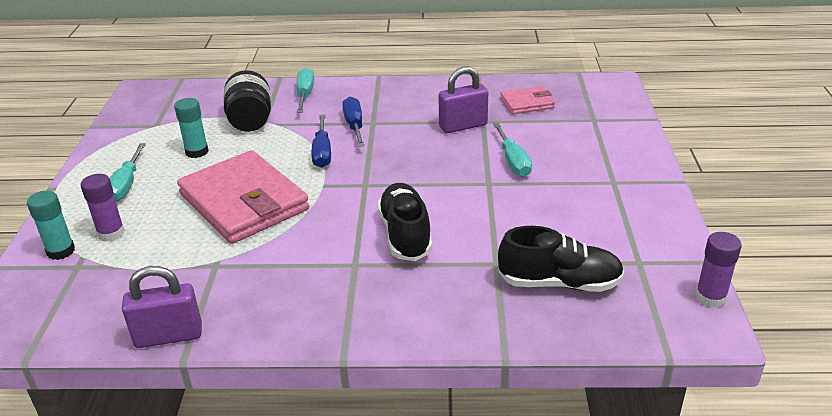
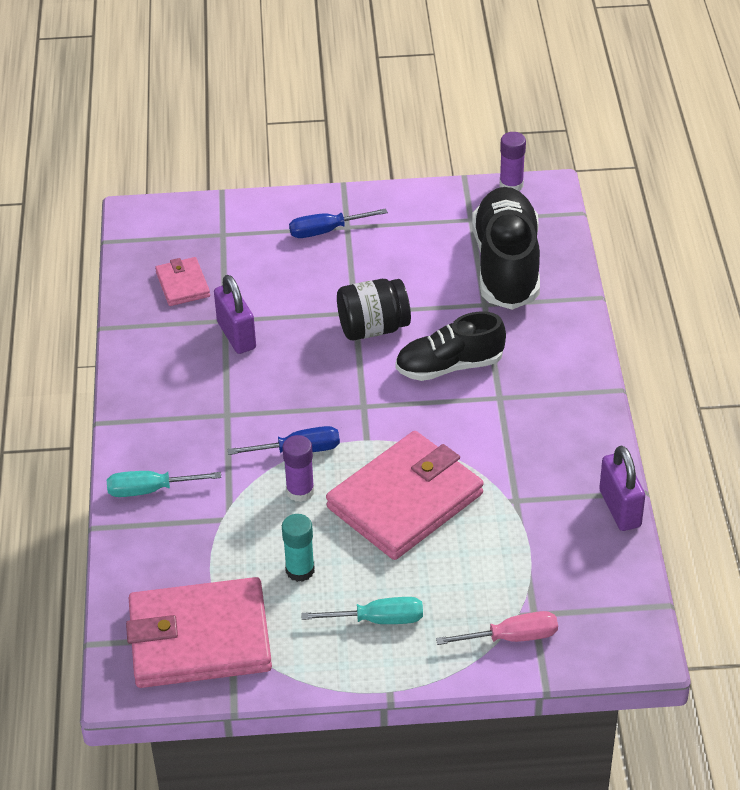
camera: 95 degrees left, 10 degrees up
(61, 251) = (511, 637): turquoise glue stick -> pink screwdriver
(111, 233) = (474, 603): purple glue stick -> purple glue stick (300, 491)
(159, 114) = (200, 638): none -> pink wallet
(250, 121) = (221, 533): black jar -> black jar (373, 328)
(354, 126) = (235, 430): blue screwdriver -> blue screwdriver (326, 231)
(512, 161) = (312, 295): turquoise screwdriver -> none
(559, 283) = (506, 266): black shoe -> black shoe, size x1.52

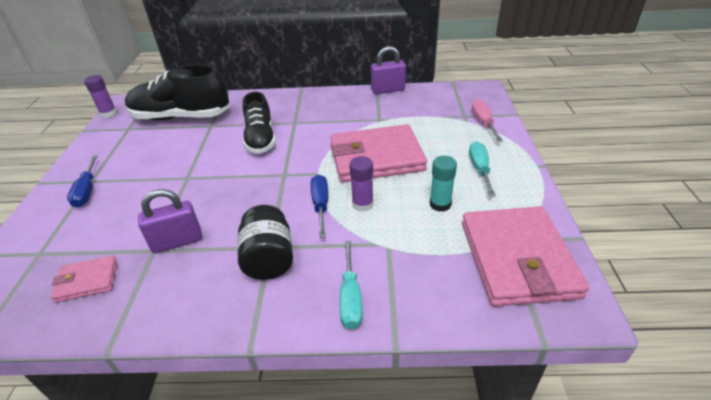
camera: 85 degrees left, 5 degrees down
(373, 328) = (208, 169): black jar -> black jar (269, 259)
(405, 501) = (376, 158): pink wallet -> pink wallet turned 60 degrees counterclockwise

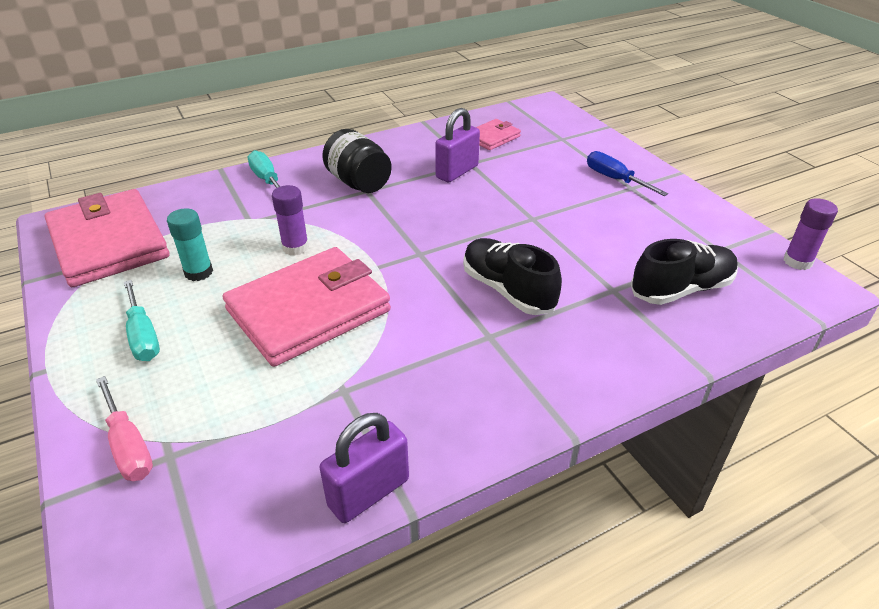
camera: 150 degrees right, 0 degrees up
(181, 117) = (681, 289): black shoe -> black shoe, size x0.66
(321, 205) = (344, 233): blue screwdriver -> none

